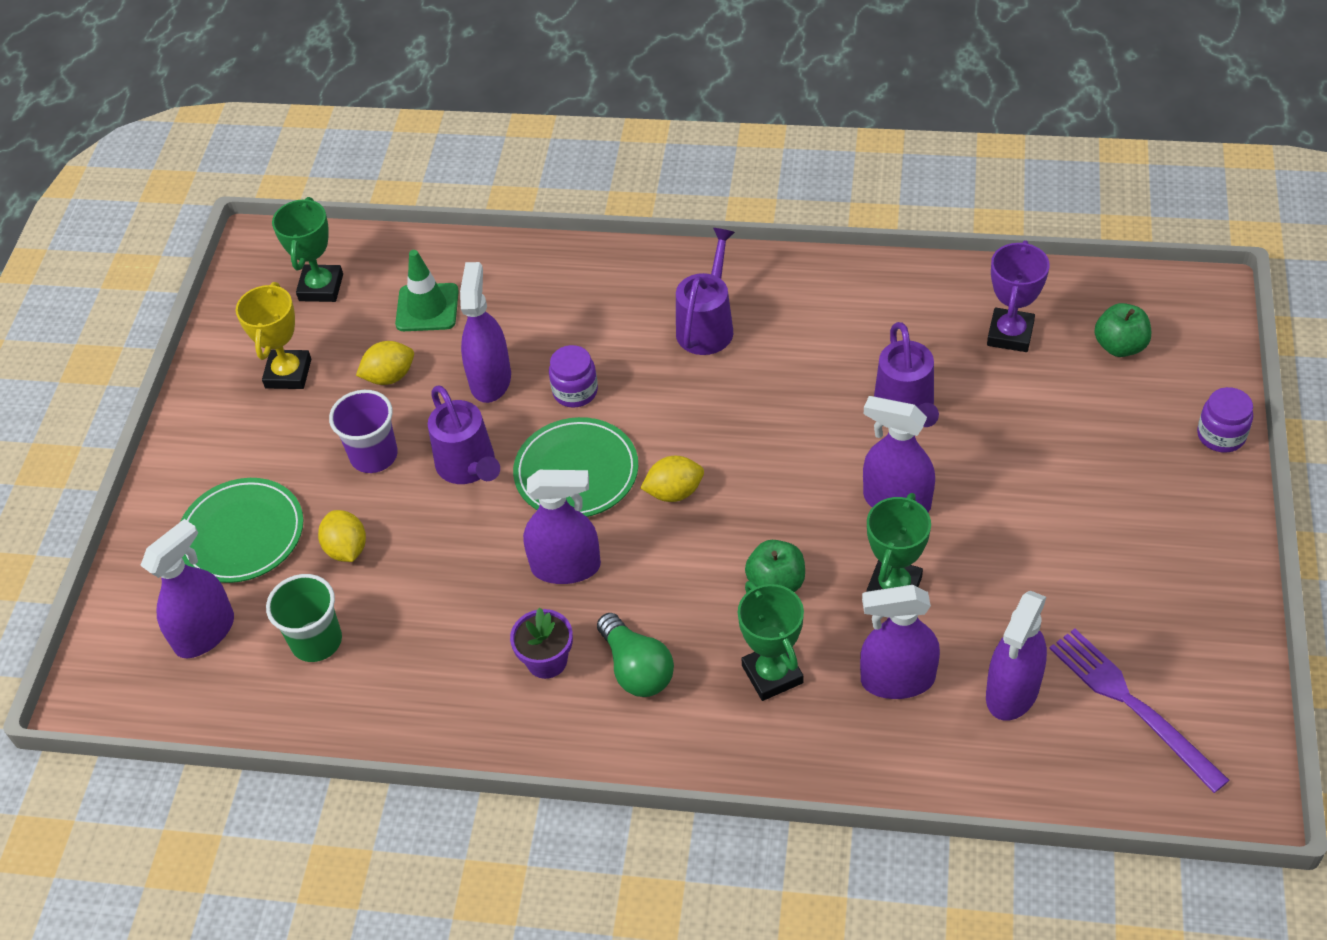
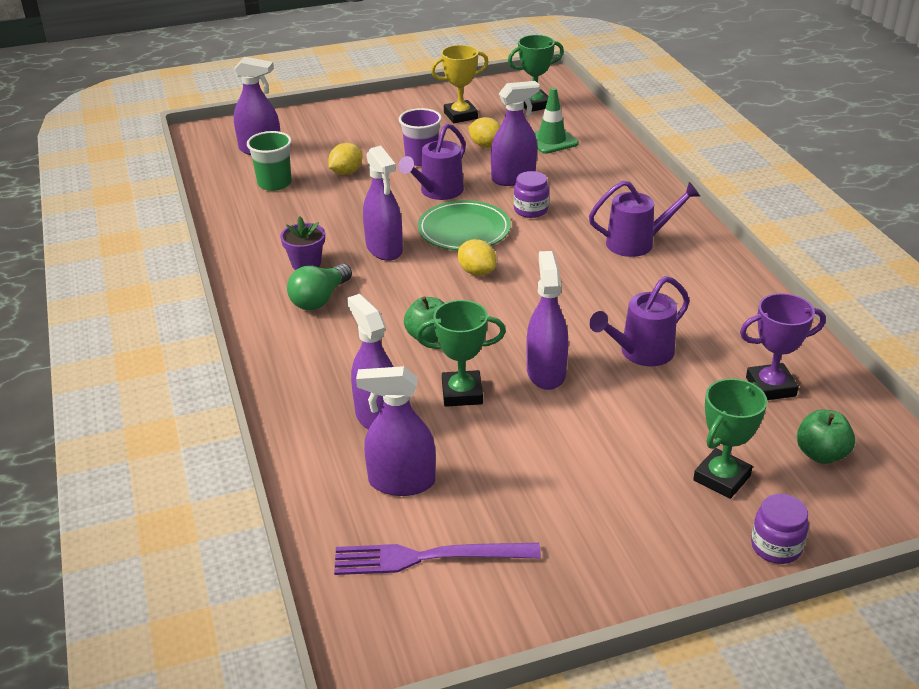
camera: 60 degrees right, 15 degrees down
(242, 534) = (335, 139): green plate -> none
(772, 674) = (348, 357): green trophy -> green trophy (721, 478)
(1131, 705) = (428, 557): purple fork -> purple fork turned 120 degrees counterclockwise

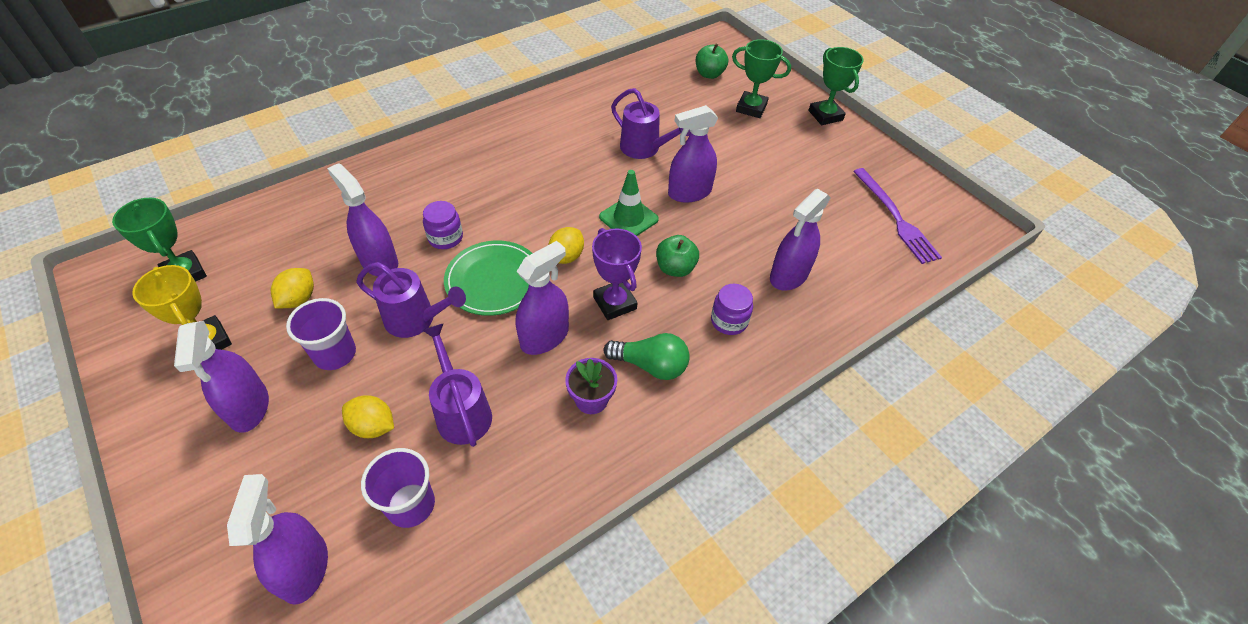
camera: 110 degrees left, 15 degrees up
(274, 183) = (411, 505): green cup -> purple cup
(401, 482) = (843, 245): purple spray bottle -> purple spray bottle (249, 407)
(462, 393) = (735, 233): green trophy -> green trophy (825, 115)
(551, 141) = (287, 244): green traffic cone -> green traffic cone (628, 218)
(637, 243) = (492, 163): purple watering can -> purple watering can (461, 411)
(770, 387) = (655, 92): purple trophy -> purple trophy (614, 303)
(776, 546) = (792, 88): purple jar -> purple jar (729, 321)

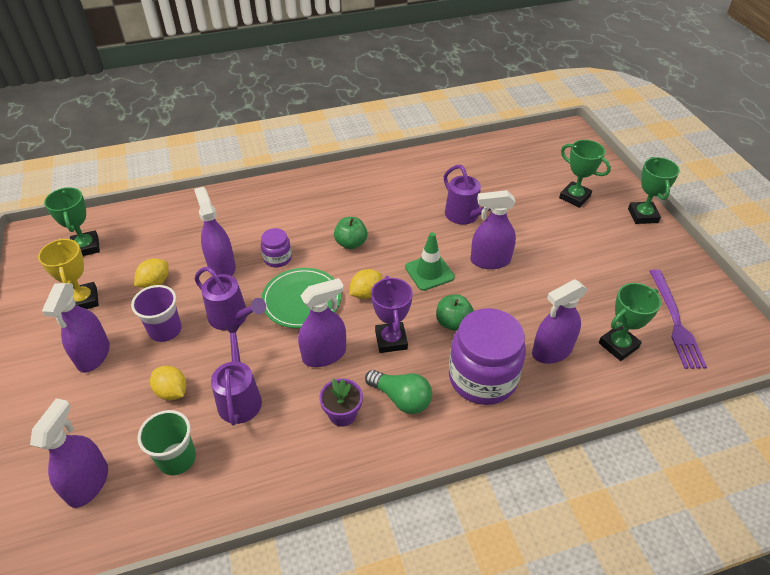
camera: 20 degrees right, 5 degrees down
(411, 505) = (177, 458): purple cup -> green cup
(709, 74) = (547, 161): green apple -> green apple (351, 243)
(729, 321) = (482, 378): purple jar -> purple jar, size x2.07
(851, 254) = (618, 345): none -> green trophy

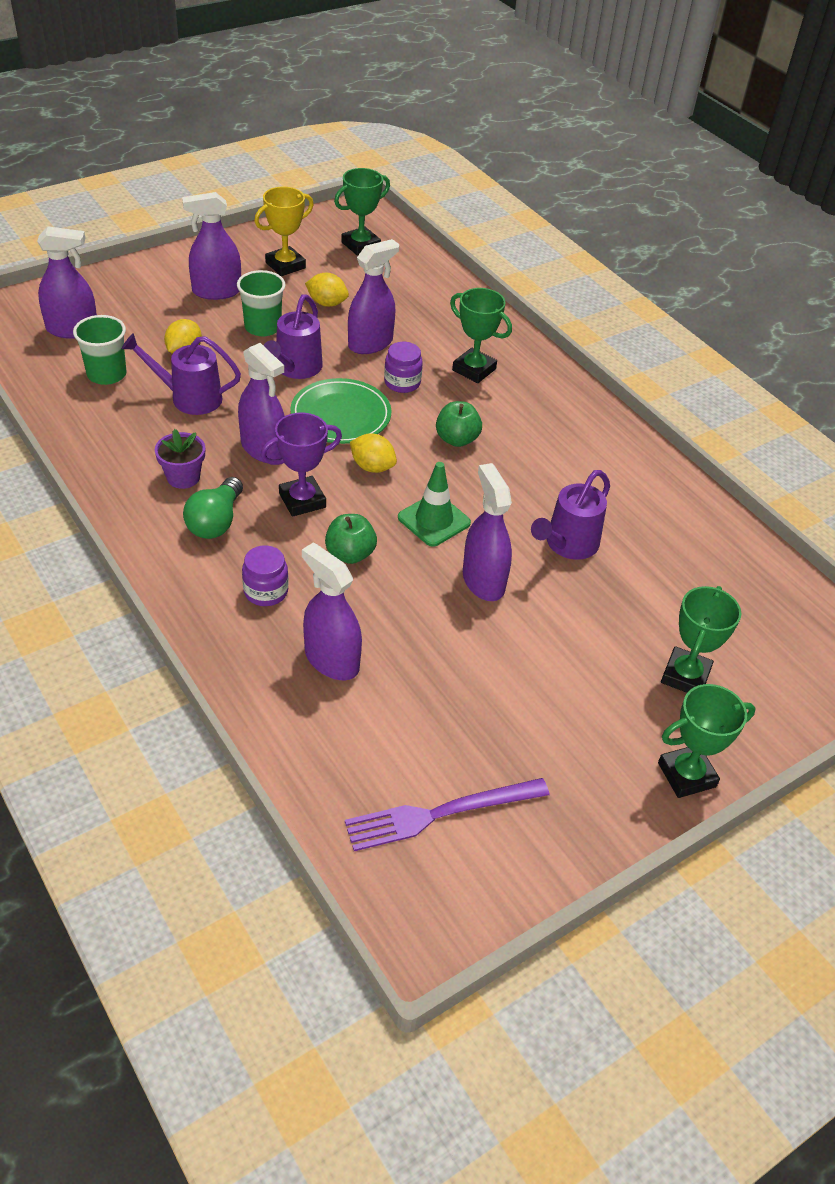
camera: 70 degrees right, 0 degrees up
(165, 330) = (263, 327): purple cup -> green cup
(239, 397) = (188, 398): purple watering can -> purple watering can turned 150 degrees counterclockwise
(482, 378) = (266, 591): purple jar -> purple jar, size x0.48
(618, 345) = (366, 737): green trophy -> green trophy (474, 370)

